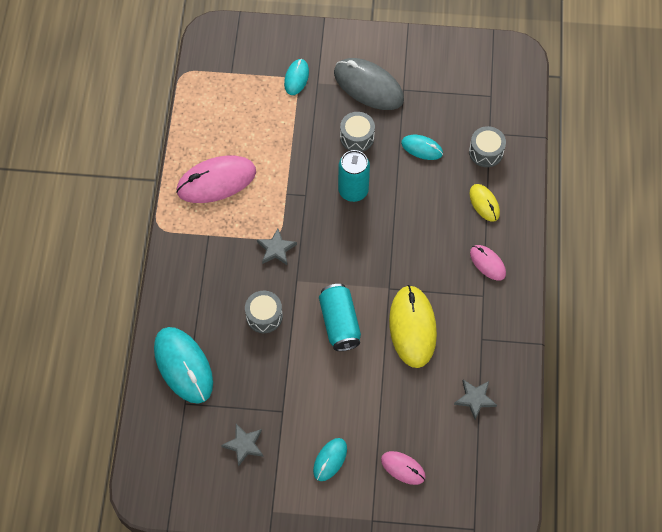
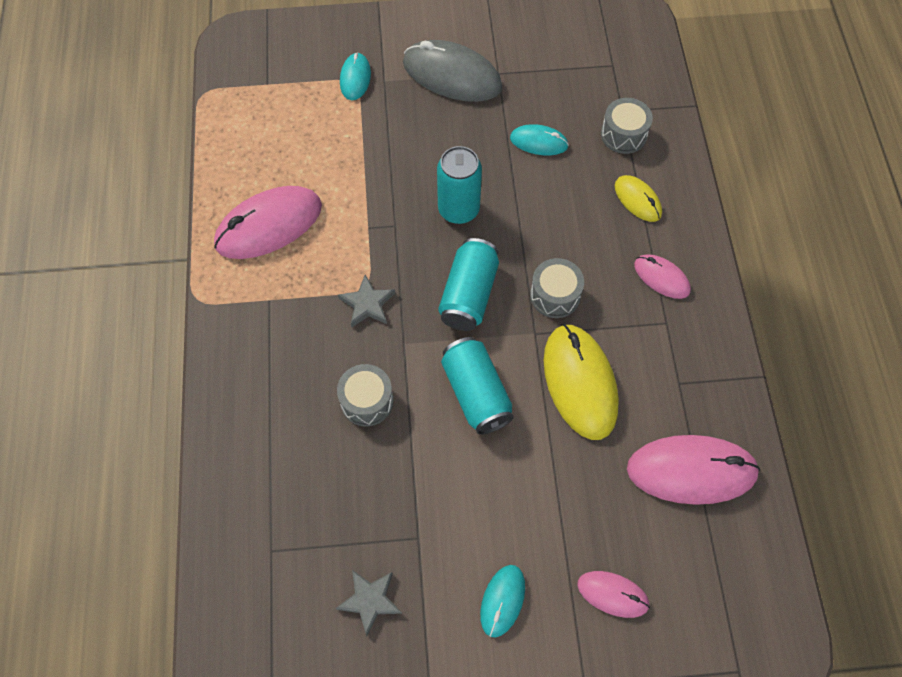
camera: 10 degrees left, 0 degrees up
(183, 366) = (260, 494): turquoise mouse -> none
(348, 253) = (469, 295): none -> turquoise can
(357, 137) = (450, 140): grey drum -> grey drum (555, 295)
(475, 399) = (691, 471): grey star -> pink mouse

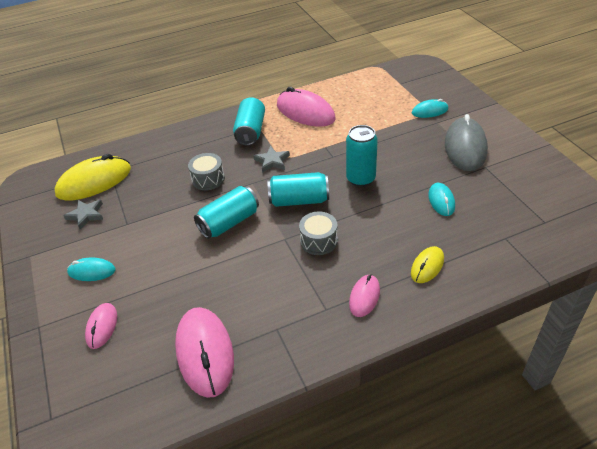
camera: 75 degrees right, 20 degrees down
(276, 313) = (250, 131): none -> turquoise can
(580, 383) = (255, 271): yellow mouse -> yellow mouse (94, 182)
(623, 134) = (483, 244): grey drum -> none

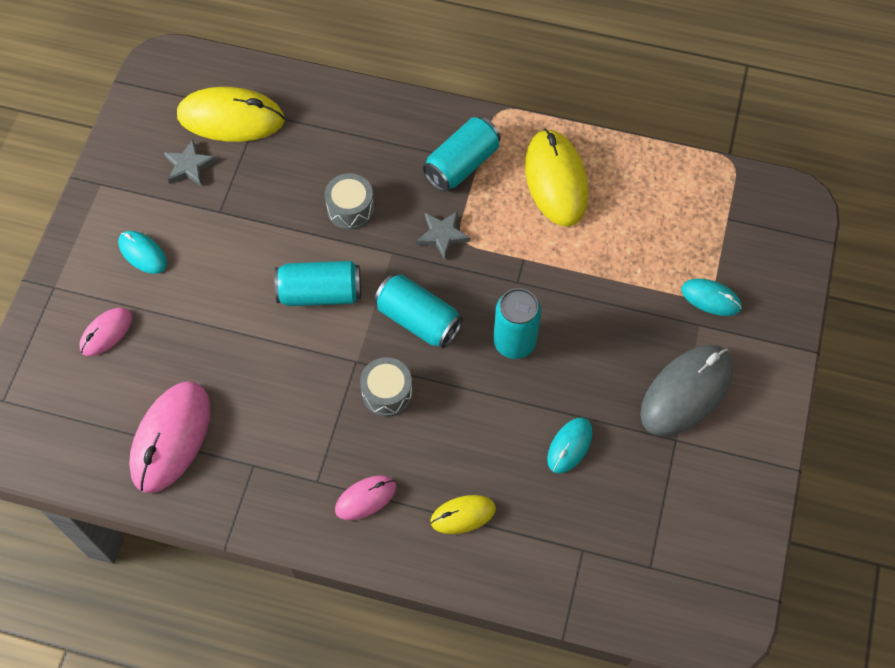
camera: 35 degrees right, 20 degrees up
(305, 112) = (556, 180): pink mouse -> yellow mouse

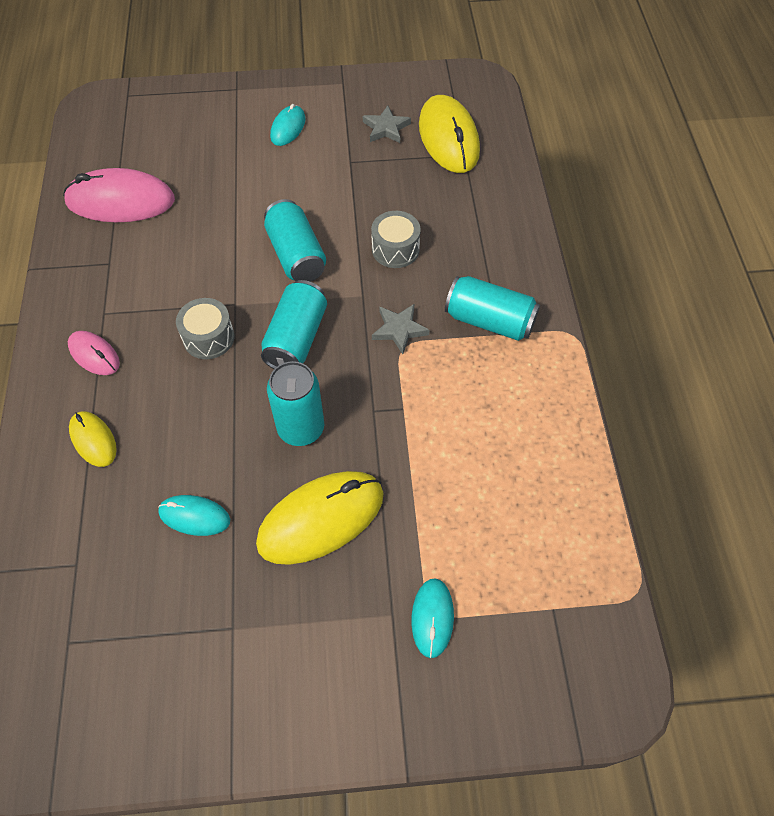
camera: 70 degrees right, 5 degrees down
(106, 333) = (205, 131): pink mouse -> none
(556, 180) = (513, 410): yellow mouse -> yellow mouse (321, 519)
(686, 392) = (297, 623): grey mouse -> none

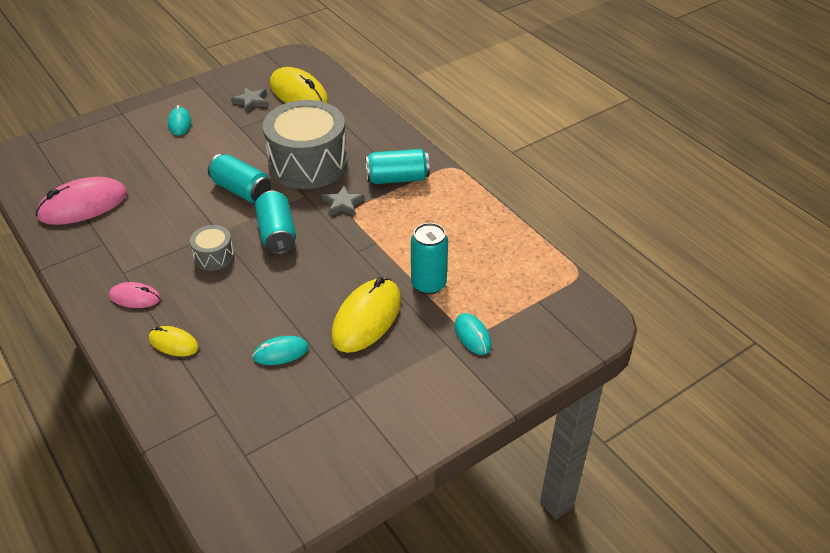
camera: 30 degrees left, 15 degrees down
(301, 428) = (317, 279): turquoise can -> turquoise can (428, 284)
(395, 249) = (308, 163): grey drum -> grey drum, size x2.22

